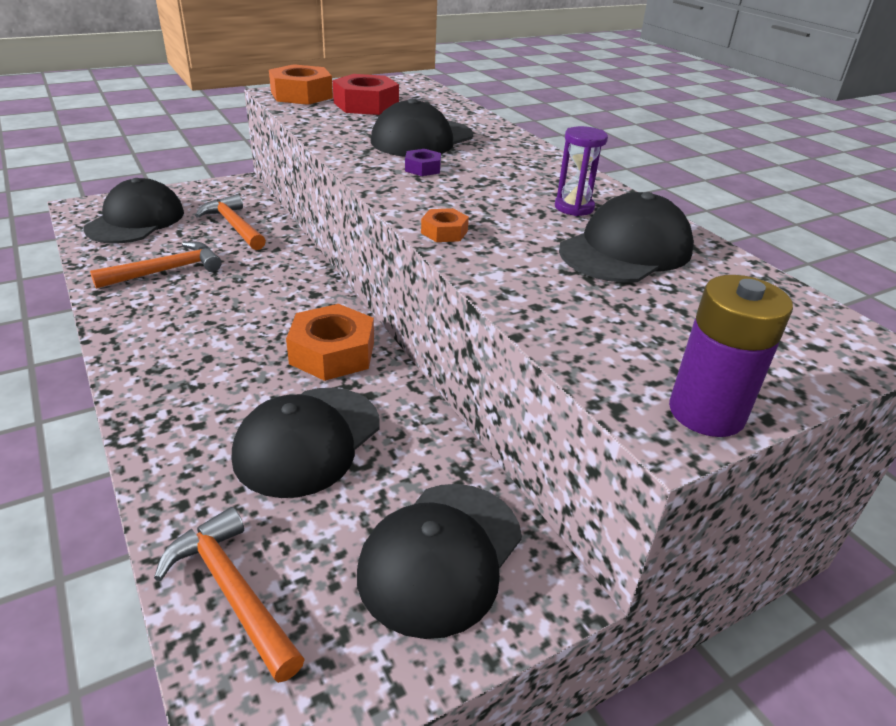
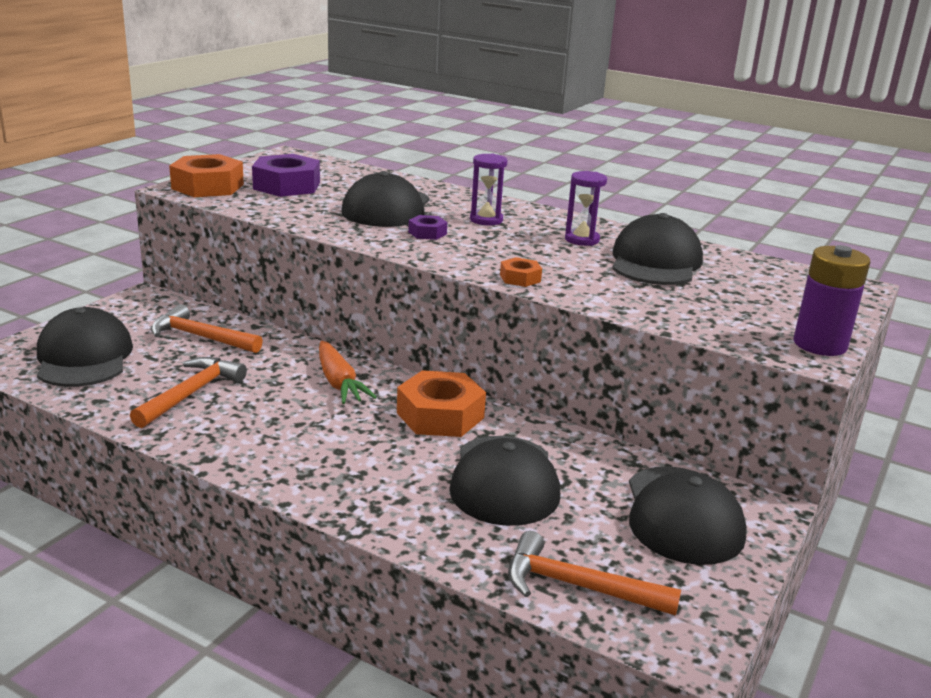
camera: 30 degrees left, 10 degrees down
(287, 295) = (339, 382): none -> orange carrot
(366, 105) = (287, 186): red nut -> purple nut
(500, 168) = (486, 220): none -> purple hourglass

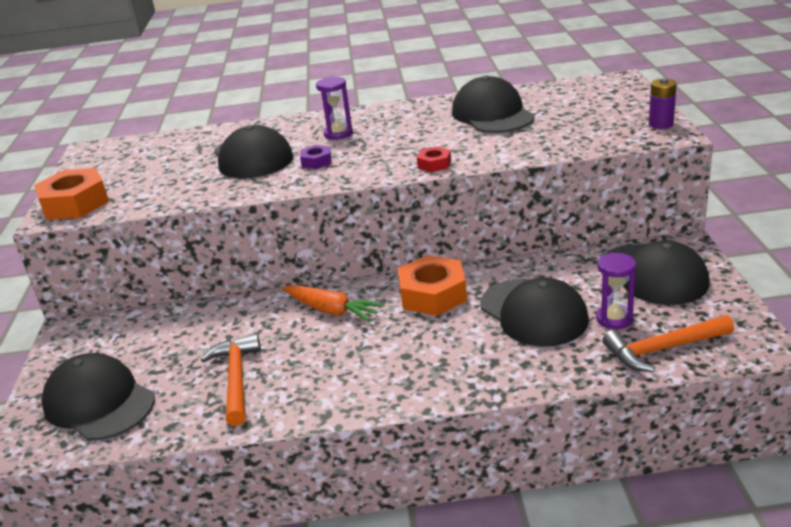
camera: 30 degrees left, 5 degrees up
(201, 337) = (173, 334): orange hammer -> none
(287, 186) = (141, 174): purple nut -> none
(520, 278) = (434, 164): orange nut -> red nut
(582, 240) = (423, 120): purple hourglass -> purple hourglass (614, 319)
(820, 344) = (661, 124): purple battery -> purple battery, size x0.63

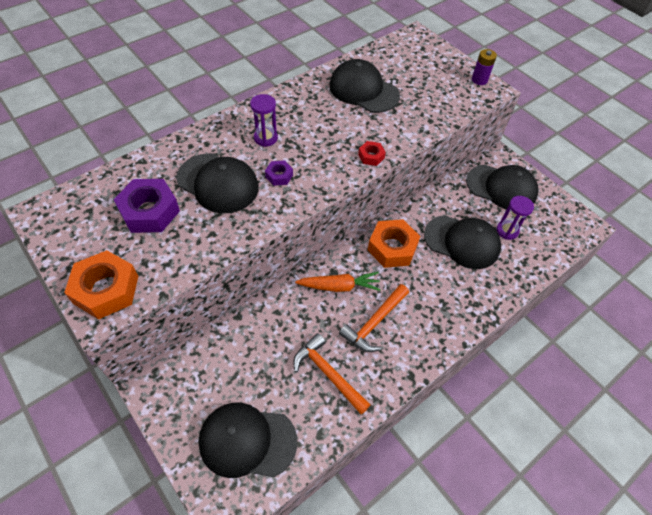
camera: 40 degrees left, 25 degrees up
(171, 164) = (150, 211): none -> purple nut
(663, 349) = (546, 245): orange hammer -> orange hammer (374, 322)

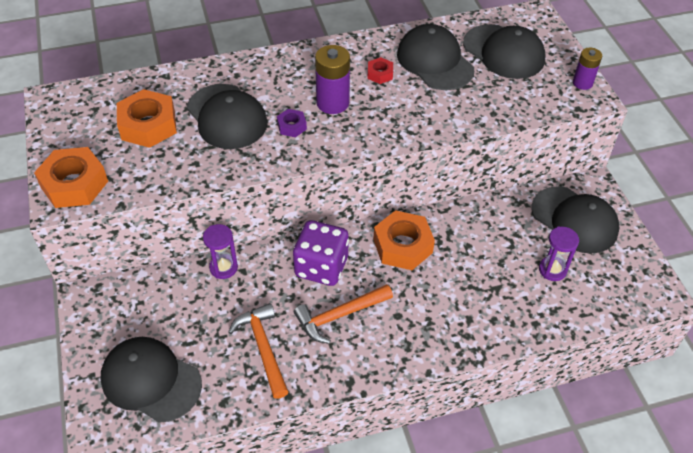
camera: 25 degrees right, 5 degrees down
(150, 211) = (148, 125): purple nut -> orange nut
(265, 138) = (299, 85): purple hourglass -> purple hourglass (223, 267)
(302, 146) = (332, 103): none -> purple battery
(339, 286) = (321, 267): orange carrot -> purple dice
(371, 156) = (401, 133): red nut -> red nut (380, 74)
(462, 242) = (489, 265): black cap -> black cap (504, 52)

